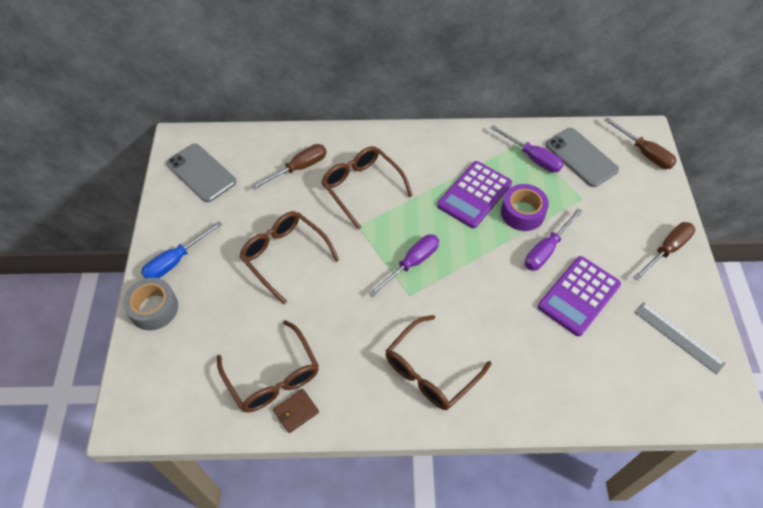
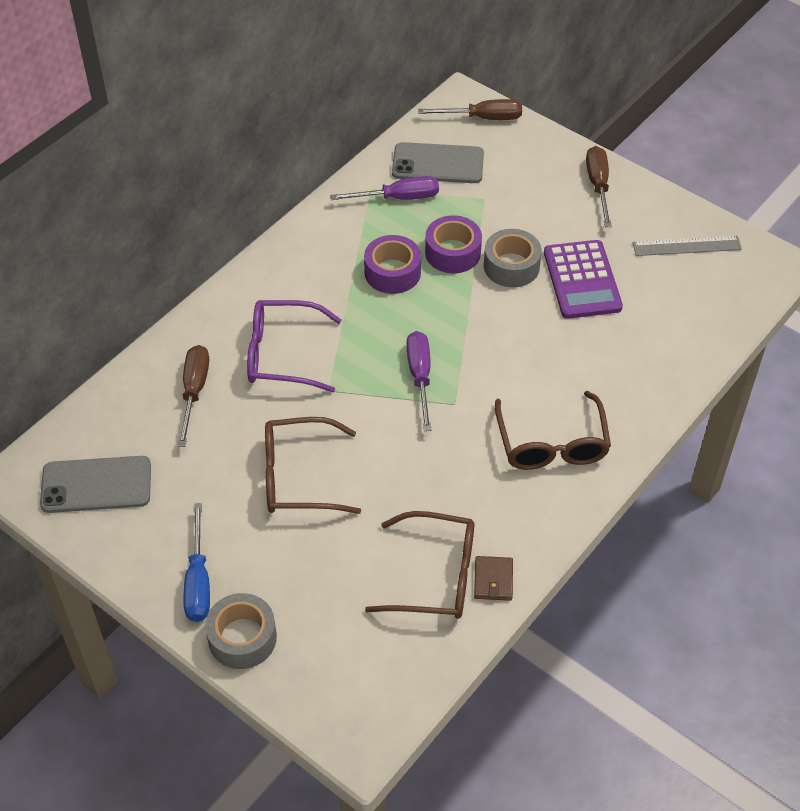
camera: 50 degrees left, 5 degrees down
(362, 187) = (282, 354): brown glasses -> purple glasses
(474, 195) = (392, 272): purple calculator -> purple tape
(546, 250) = (511, 266): purple screwdriver -> grey tape

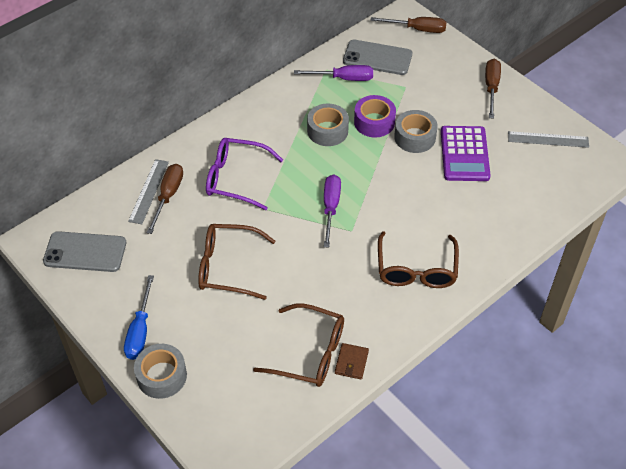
camera: 10 degrees right, 0 degrees up
(165, 388) = (148, 191): none -> grey ruler
(392, 272) = (327, 131): purple tape -> grey tape

